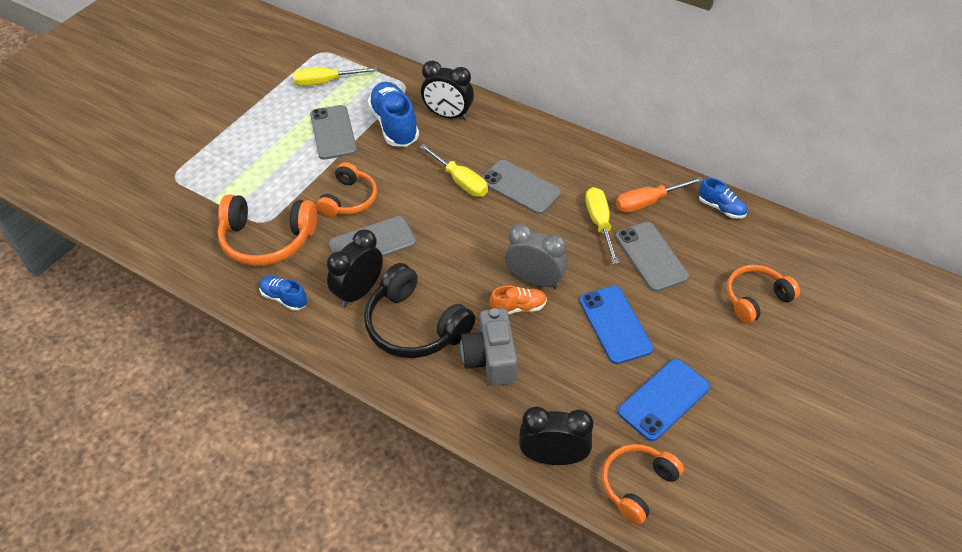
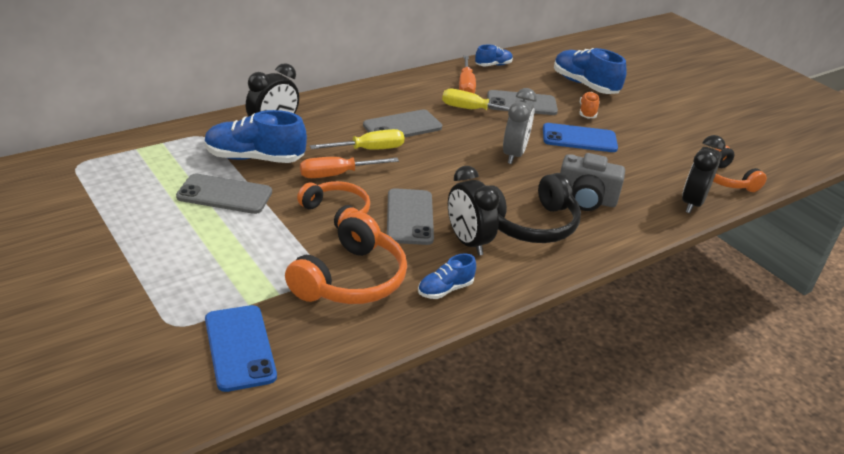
camera: 70 degrees left, 15 degrees down
(326, 82) = (135, 176): yellow screwdriver -> none
(405, 178) = (337, 174): none -> orange screwdriver
(518, 307) = (538, 170): orange shoe -> orange shoe (587, 112)
(534, 280) = (514, 154): grey clock -> grey clock turned 150 degrees clockwise
(664, 399) = (656, 145): blue phone -> blue phone (240, 347)
(755, 298) = (584, 85): orange headphones -> blue shoe

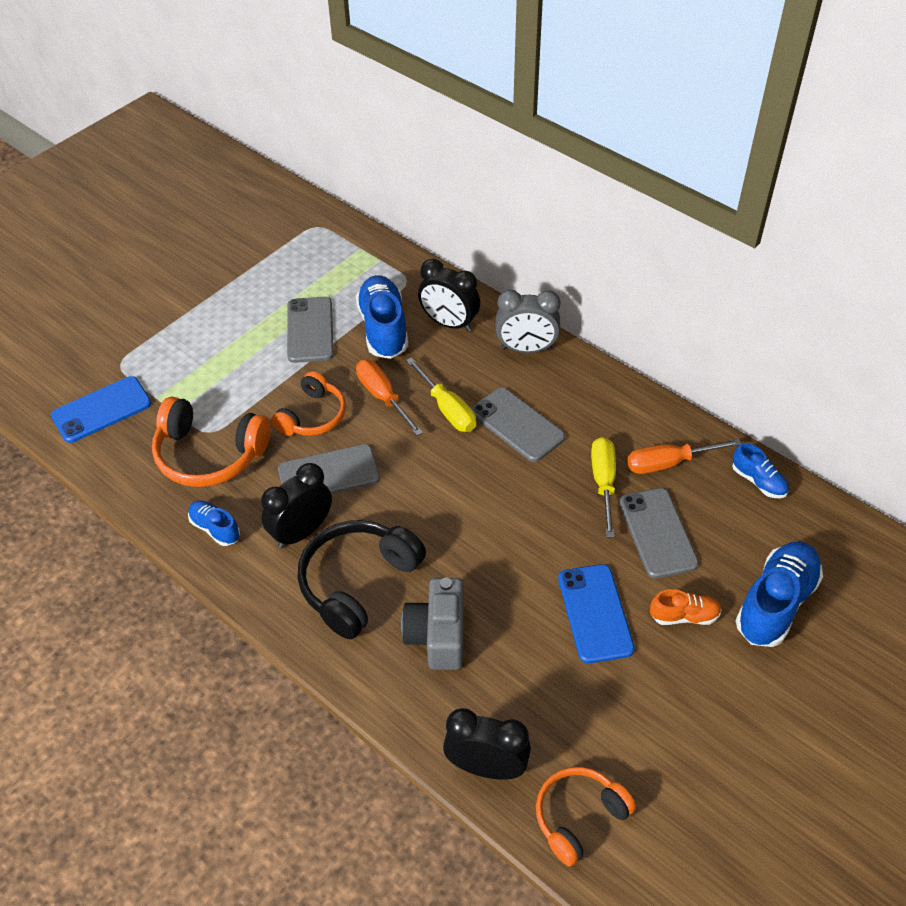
camera: 80 degrees right, 15 degrees up
(514, 154) = (510, 545): grey clock -> grey clock (526, 349)
(529, 224) = (357, 583): black headphones -> black headphones turned 75 degrees clockwise

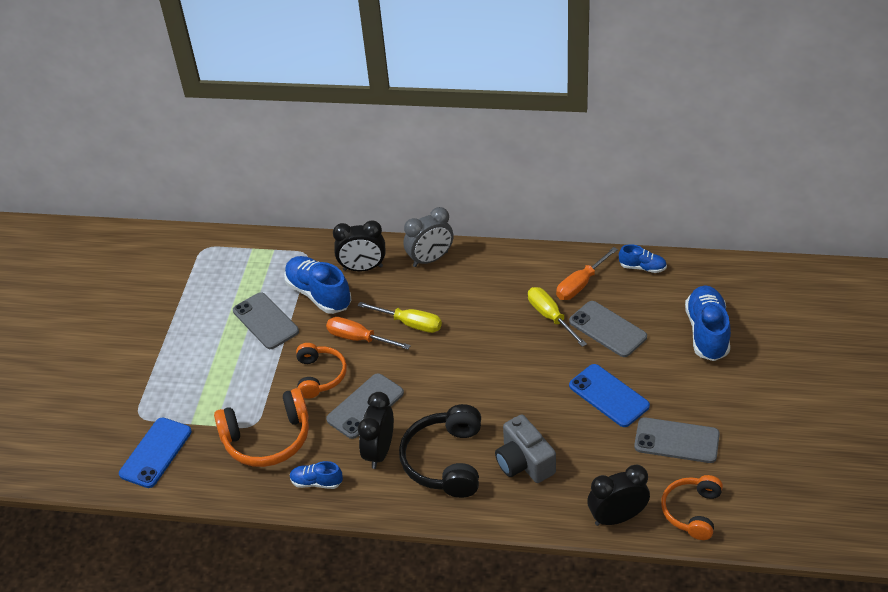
camera: 30 degrees left, 5 degrees down
(517, 425) = (465, 310): grey phone -> grey phone (676, 441)
(684, 616) = (661, 368): orange shoe -> none

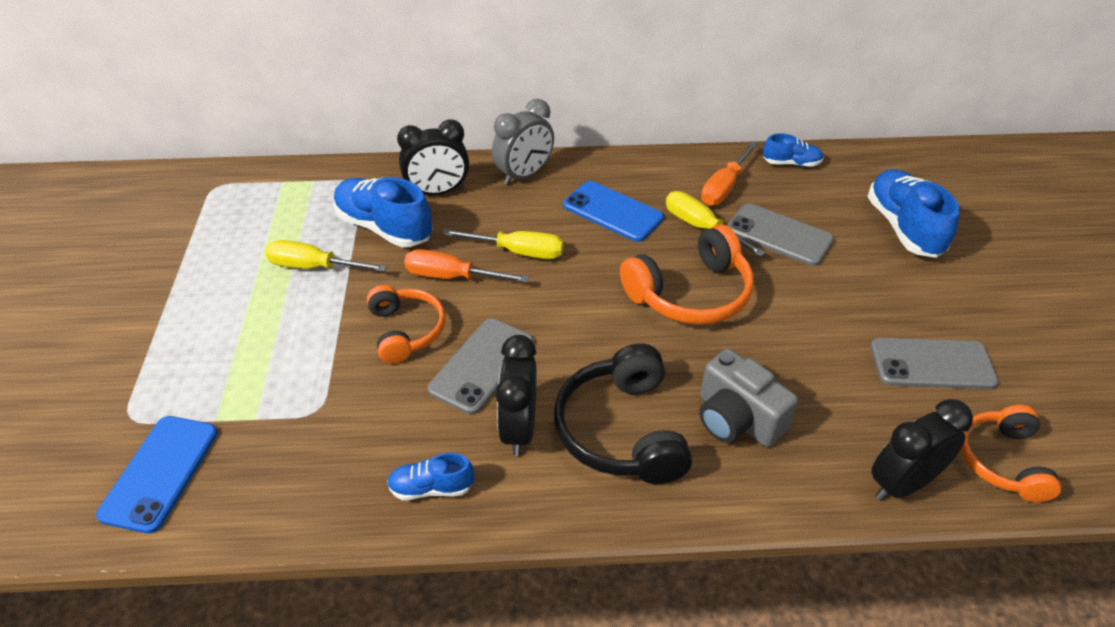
camera: 15 degrees left, 0 degrees up
(265, 321) = (314, 267): grey phone -> yellow screwdriver
(267, 439) = (342, 430): orange headphones -> orange headphones (691, 294)
(608, 396) = (816, 315): blue phone -> blue phone (612, 212)

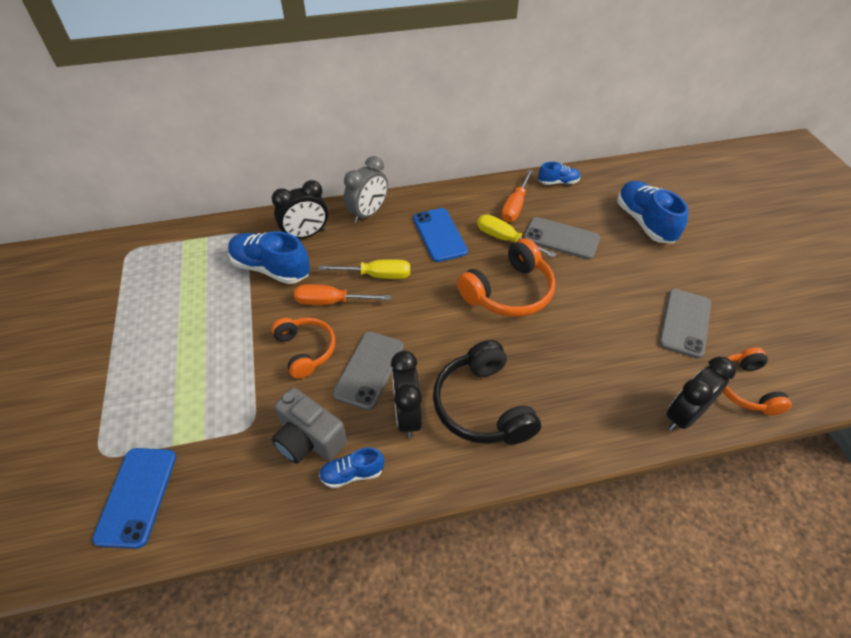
camera: 10 degrees left, 5 degrees up
(314, 267) = (223, 308): yellow screwdriver -> none
(612, 212) = (439, 235): blue phone -> blue phone turned 45 degrees clockwise
(736, 419) = (561, 384): grey camera -> grey camera (309, 439)
(932, 364) = (685, 323): grey phone -> grey phone turned 60 degrees counterclockwise

